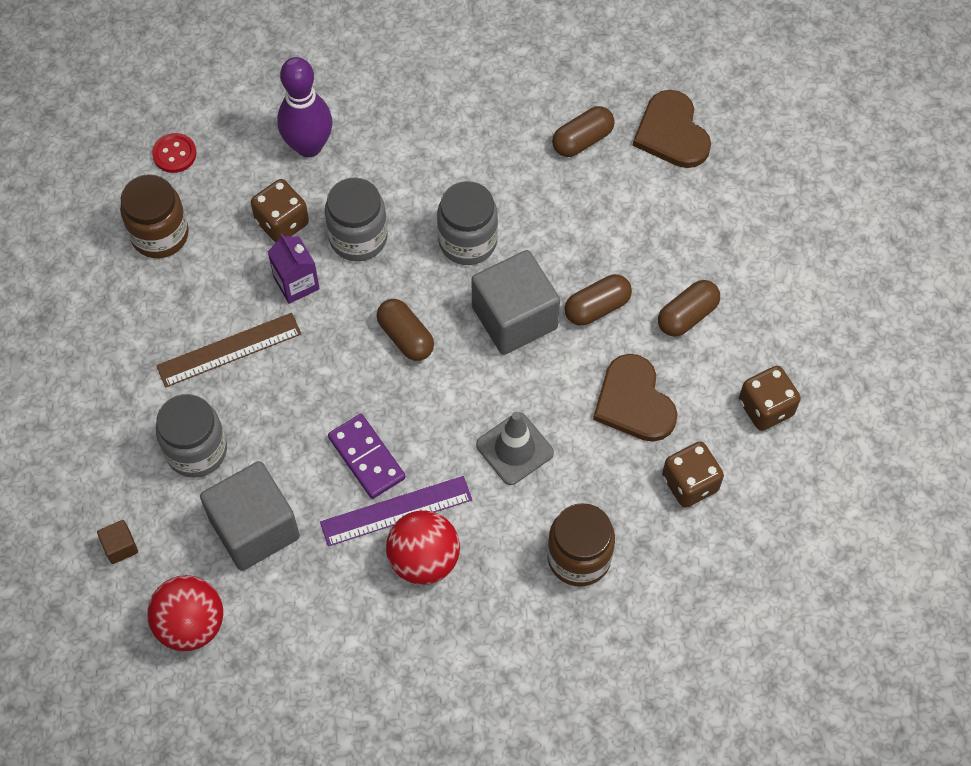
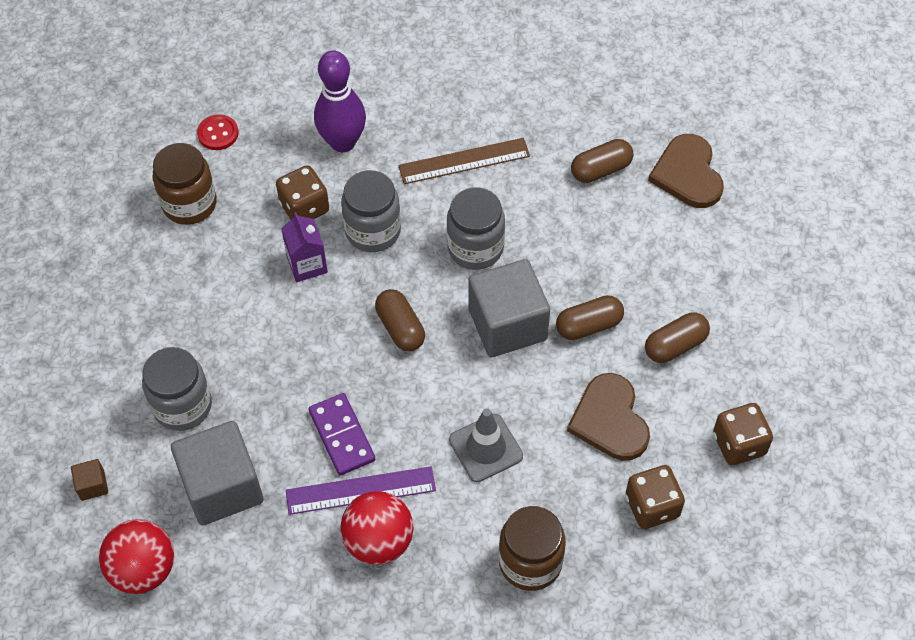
camera: 10 degrees right, 5 degrees down
(229, 349) = (232, 316): brown ruler -> brown ruler (464, 161)

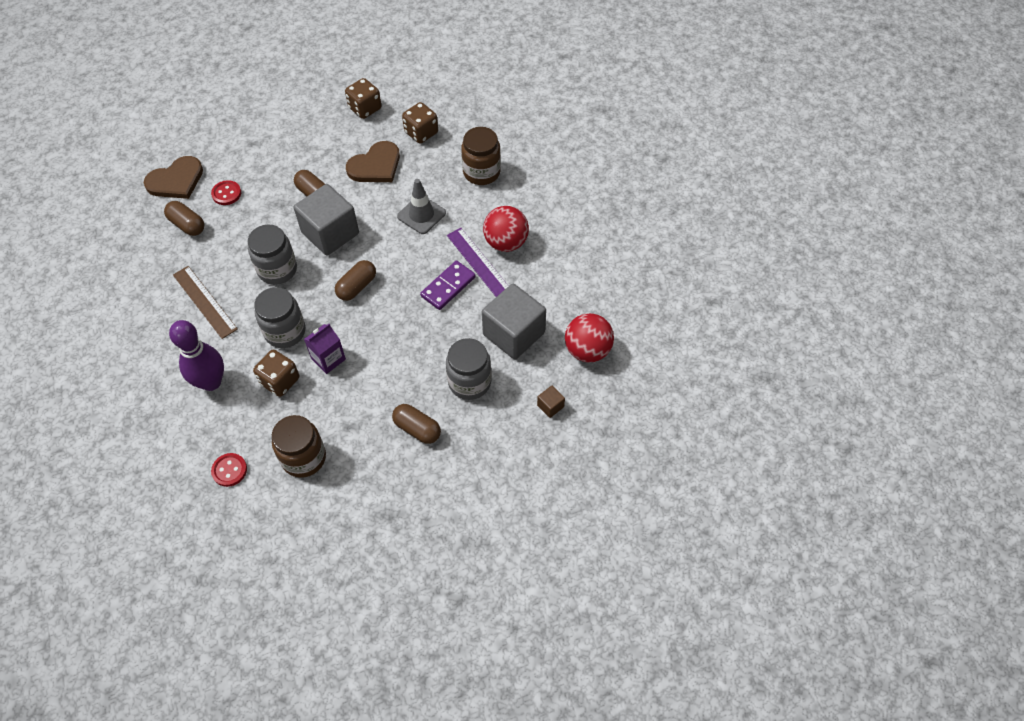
camera: 115 degrees left, 0 degrees up
(637, 224) = (226, 193): none -> red button
(675, 345) = (311, 151): brown capsule -> brown capsule (417, 429)

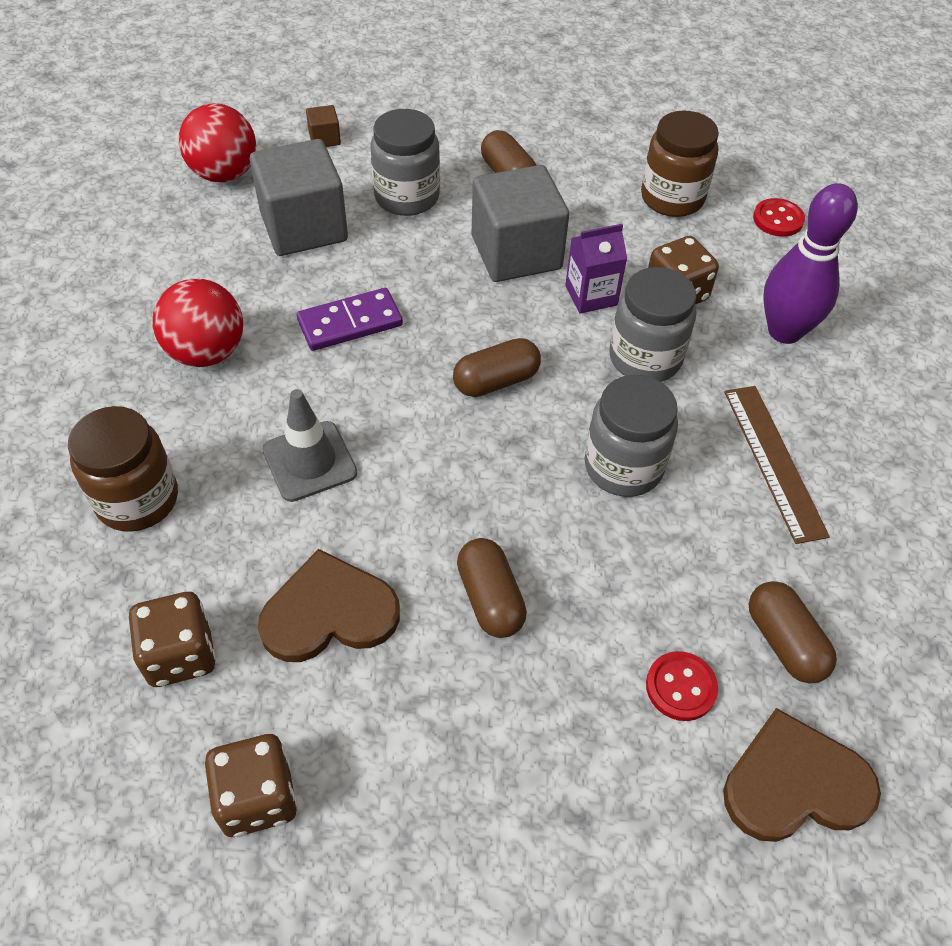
camera: 155 degrees left, 5 degrees down
(330, 233) = (496, 497): grey cube -> grey cube (516, 252)
(479, 263) = (276, 338): purple ruler -> none

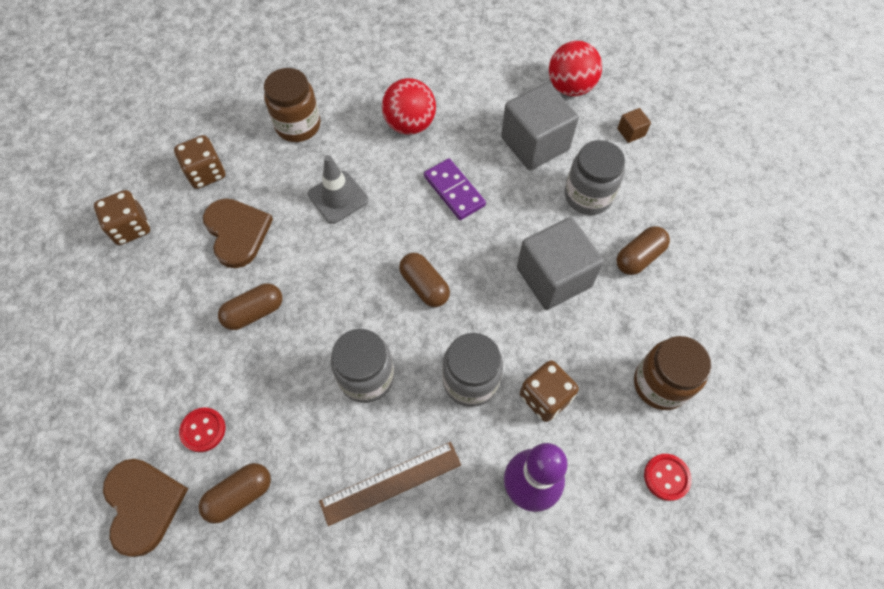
camera: 80 degrees right, 10 degrees up
(591, 295) = (524, 335): purple carton -> none

